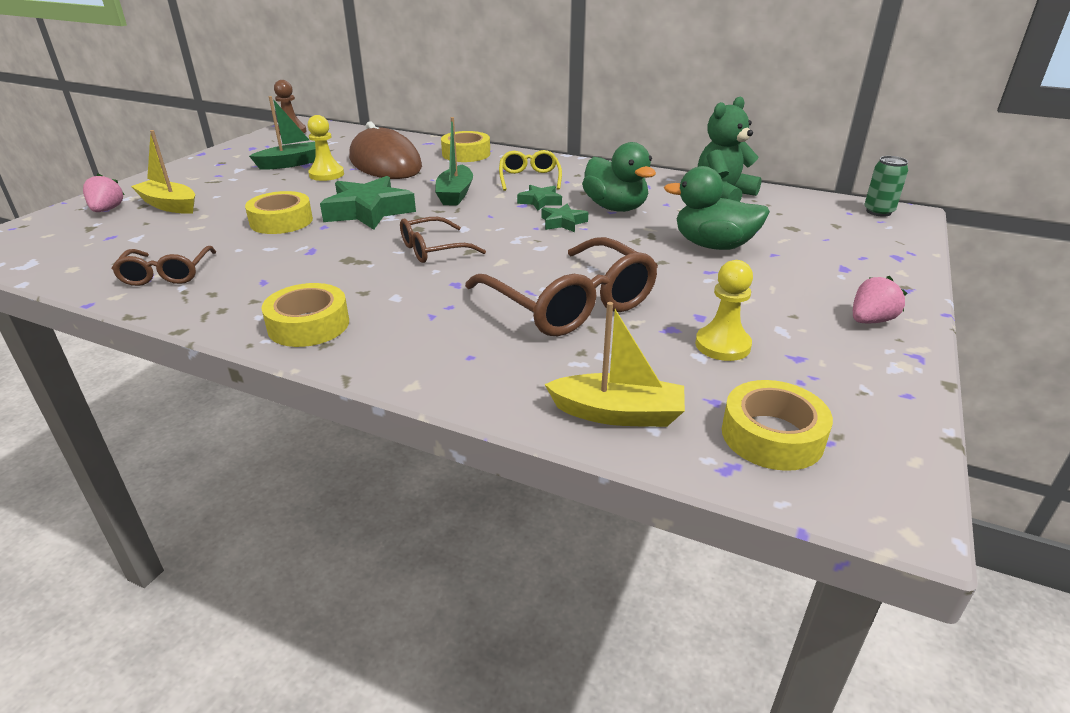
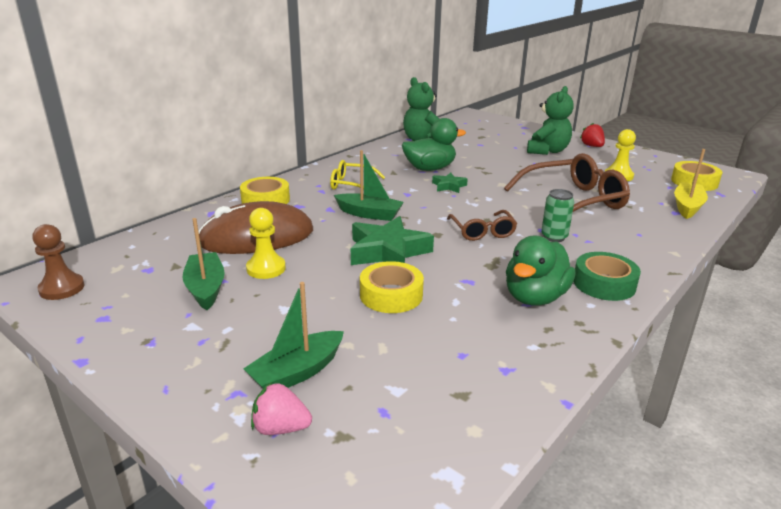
camera: 75 degrees left, 5 degrees down
(166, 274) = (504, 357): brown glasses -> none
(169, 205) = (297, 372): yellow boat -> green boat
(308, 325) = (604, 284): yellow tape -> green tape
(540, 201) = (404, 188): green star -> none
(713, 245) = (500, 156): green duck -> green duck (535, 297)
(785, 279) = (547, 151): none -> green teddy bear
(870, 320) = (592, 146): pink strawberry -> red strawberry
(878, 212) = (467, 117): green can -> green can (554, 237)

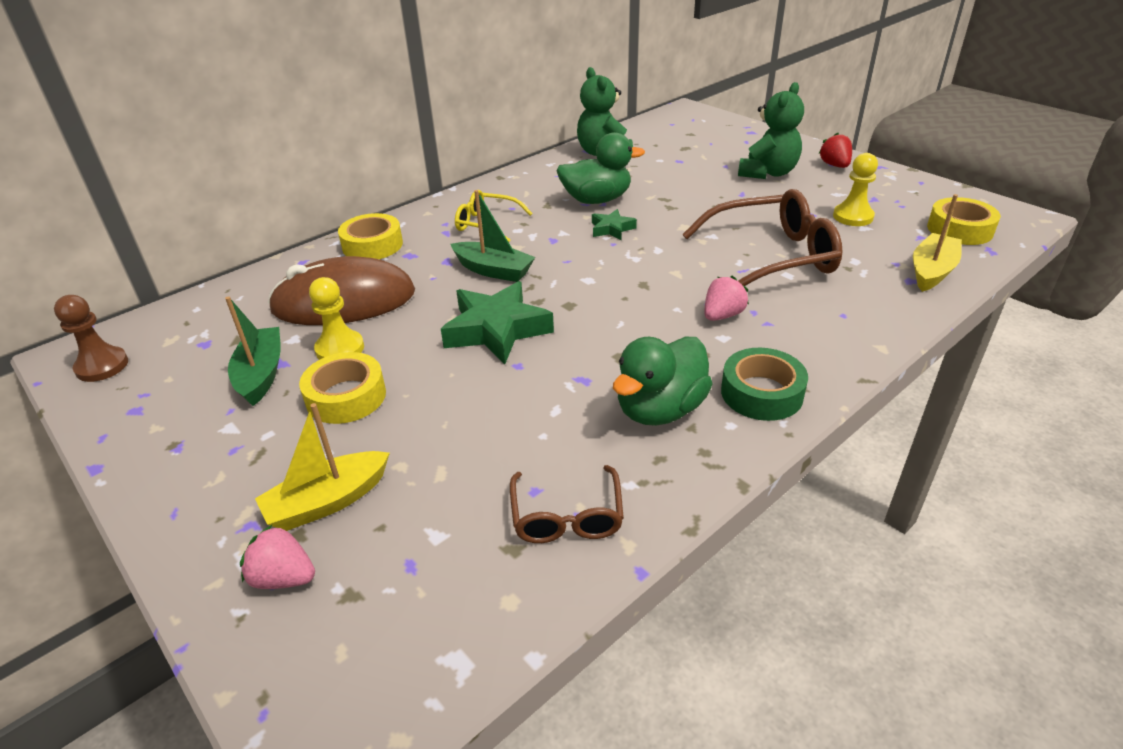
camera: 10 degrees right, 10 degrees up
(297, 372) = (328, 501): green boat -> yellow boat
(391, 295) = (478, 396): yellow tape -> yellow tape (346, 396)
(482, 232) = (629, 303): brown glasses -> brown glasses (567, 517)
(554, 237) = (722, 315): green can -> pink strawberry

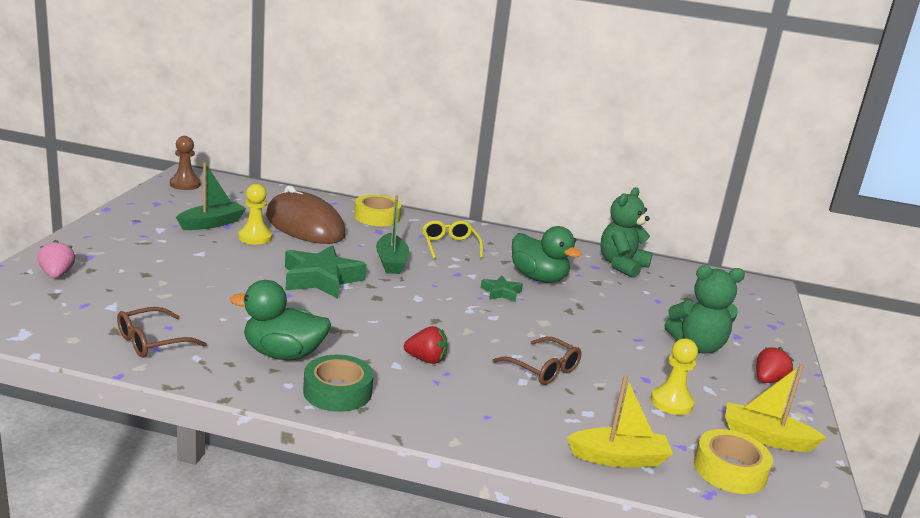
camera: 50 degrees right, 15 degrees down
(328, 501) = (119, 270): yellow boat -> yellow boat (766, 438)
(346, 396) = (211, 251): yellow tape -> none
(722, 315) = (426, 360): pink strawberry -> red strawberry
(772, 257) = (543, 369): brown glasses -> brown glasses, size x0.55

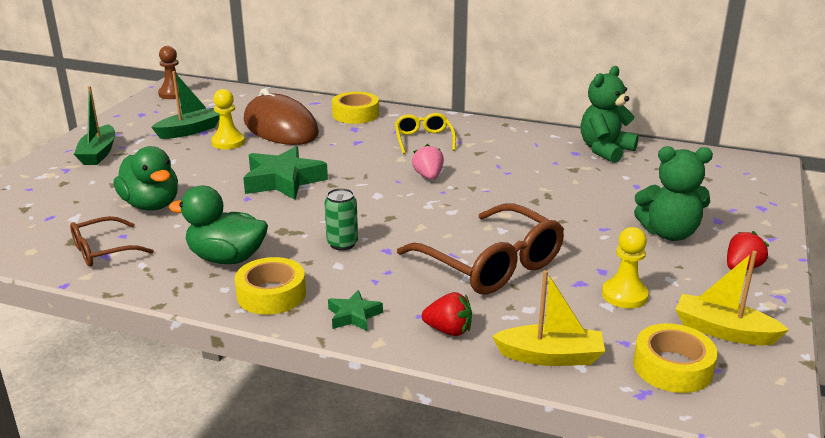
camera: 10 degrees right, 5 degrees up
(57, 274) = (31, 189): pink strawberry -> pink strawberry (428, 176)
(337, 392) = (271, 294): green tape -> yellow tape
(391, 262) = (359, 159): green boat -> green boat (98, 153)
(395, 344) = (342, 244): none -> green can
(426, 360) = (370, 258): red strawberry -> red strawberry (448, 330)
(501, 292) = (466, 185): green star -> green star (354, 316)
(538, 278) = (510, 168): green duck -> green duck (151, 205)
(543, 369) = (491, 264): brown glasses -> brown glasses, size x1.80

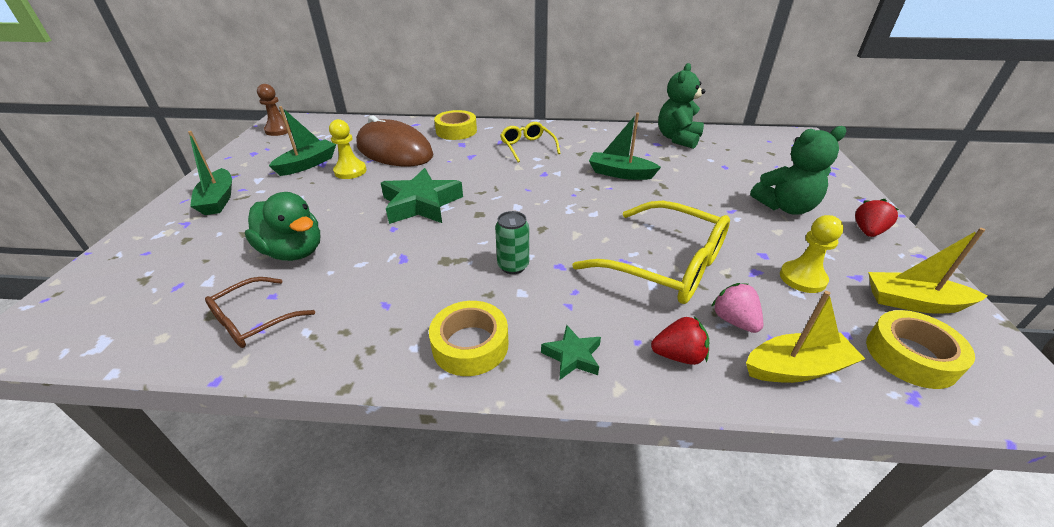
camera: 15 degrees left, 10 degrees up
(226, 258) = (401, 305): green duck -> none
(428, 176) = (552, 181): pink strawberry -> pink strawberry (734, 321)
(491, 264) = (665, 265): brown glasses -> yellow glasses
(508, 178) = (620, 173): none -> green boat

